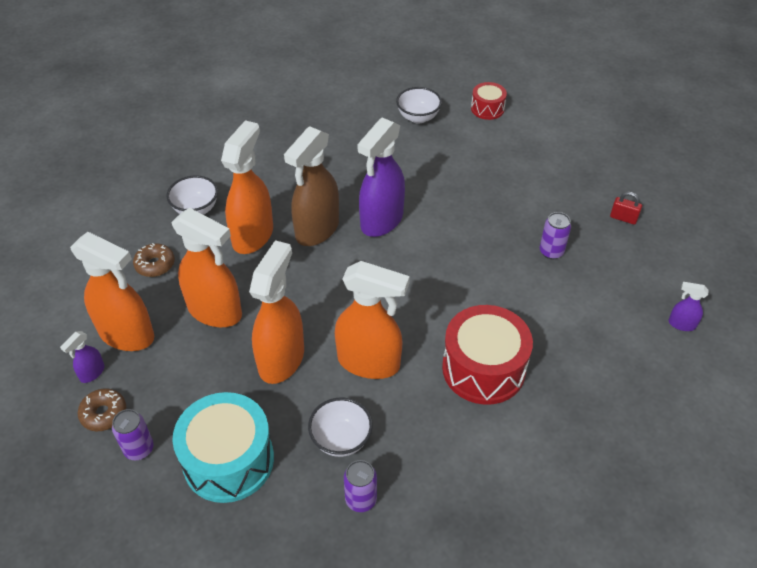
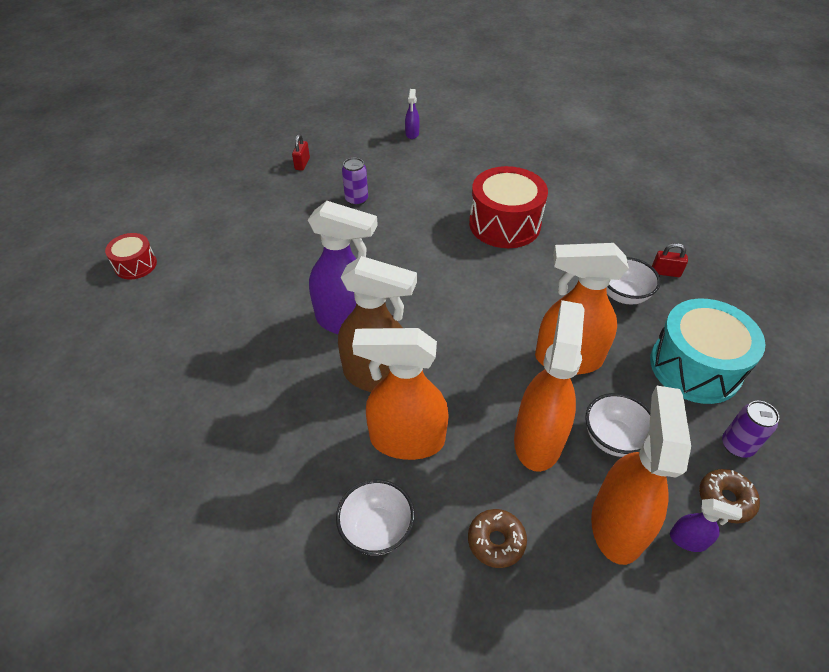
camera: 105 degrees left, 0 degrees up
(361, 499) = (665, 272): purple can -> red padlock
(369, 362) = (536, 293): orange spray bottle -> none
(418, 117) = (152, 323): white bowl -> white bowl (613, 439)

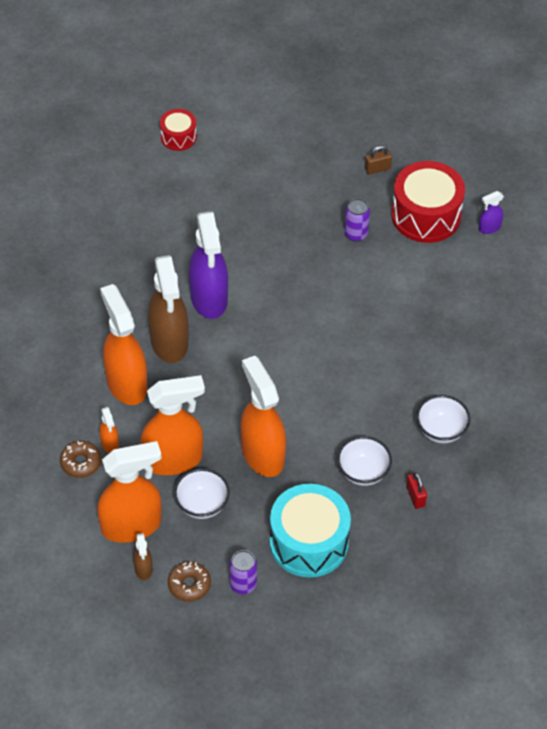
camera: 60 degrees right, 5 degrees up
(302, 164) = (377, 169): red padlock -> brown padlock
(377, 529) = (52, 397): white bowl -> white bowl (441, 430)
(483, 495) = (110, 443): none -> orange spray bottle
(504, 224) = (399, 355): red drum -> red drum (426, 215)
(688, 540) = (143, 569): purple spray bottle -> brown spray bottle

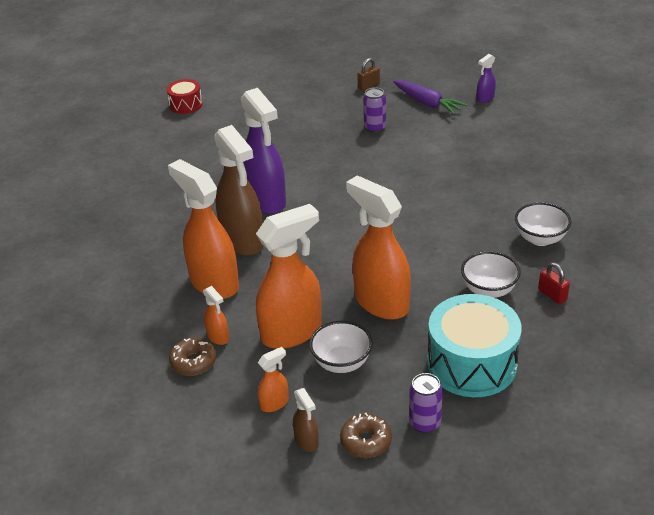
camera: 15 degrees left, 15 degrees down
(132, 525) = (274, 403): orange spray bottle -> orange spray bottle, size x0.44
(426, 215) = (427, 103): red drum -> purple carrot

